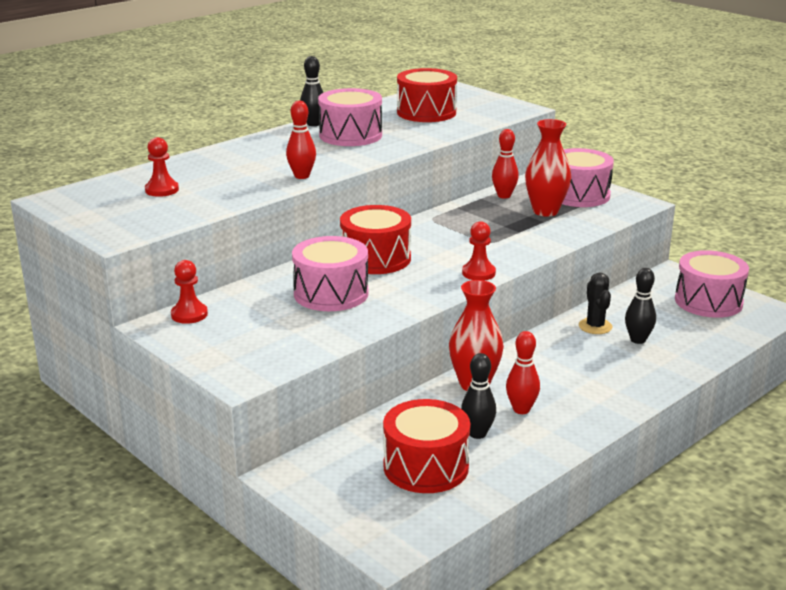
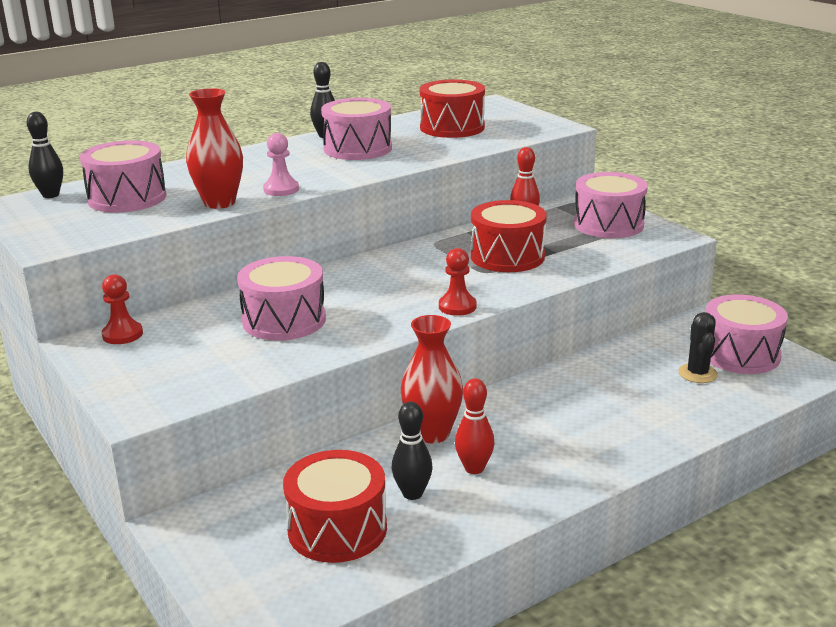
camera: 10 degrees right, 0 degrees up
(162, 190) = (127, 198): red pawn -> pink drum
(302, 176) = (281, 189): red bowling pin -> pink pawn
(375, 258) = (351, 284): red drum -> red drum (507, 256)
(545, 211) = (563, 241): red vase -> red vase (219, 203)
(595, 326) = (596, 375): black cactus -> black cactus (697, 373)
(638, 340) = (641, 394): black bowling pin -> black bowling pin (50, 195)

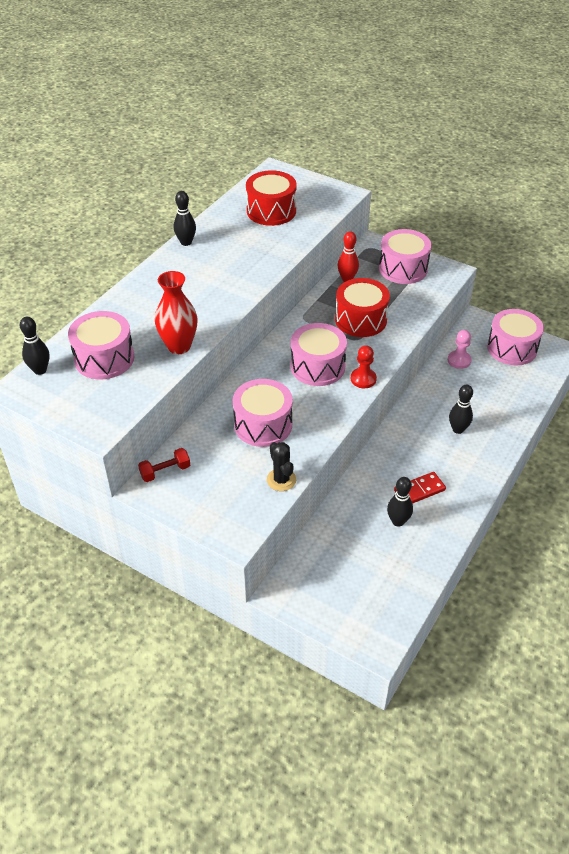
camera: 25 degrees left, 20 degrees up
(122, 334) = (165, 471): red pawn -> red dumbbell
(281, 189) = (210, 319): pink pawn -> pink pawn (459, 360)
(337, 529) = (374, 562): red drum -> none
(358, 149) = (224, 254): pink drum -> pink drum (317, 366)
(432, 433) = (378, 471): red vase -> none
(474, 468) = (419, 490): red bowling pin -> red domino
(588, 418) = (458, 429): none -> black bowling pin
(697, 373) = (497, 372): black cactus -> black cactus (281, 480)

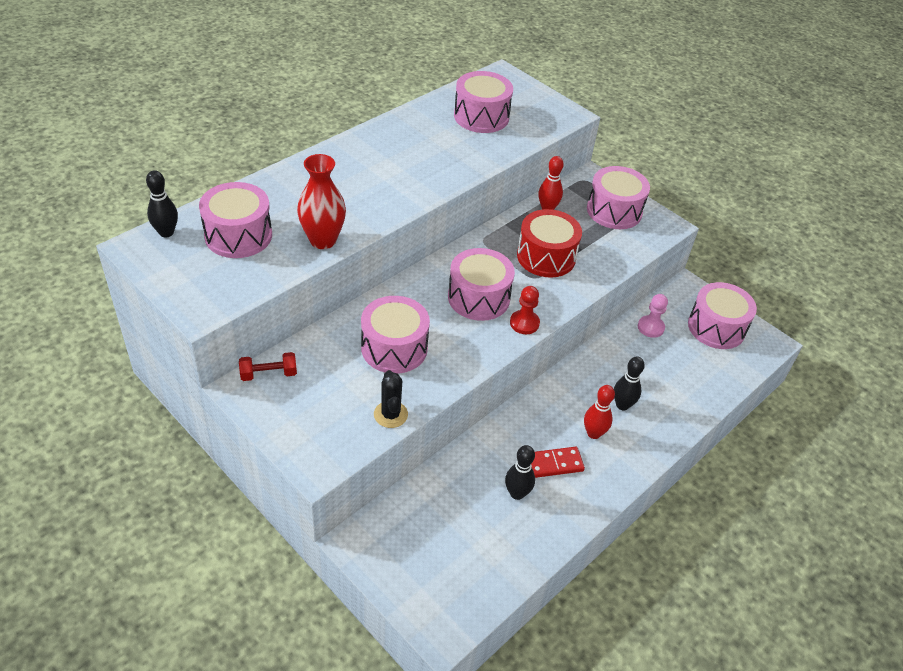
camera: 10 degrees right, 0 degrees up
(186, 242) = (376, 131): black bowling pin -> none
(271, 211) = (481, 116): red drum -> pink drum
(442, 458) = (593, 433): none -> red bowling pin

